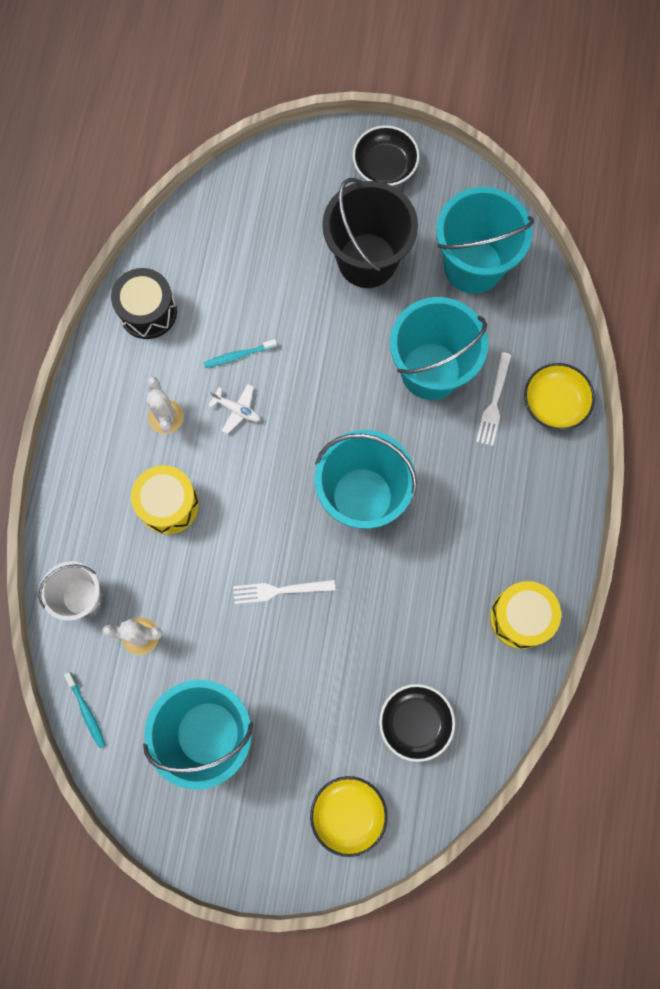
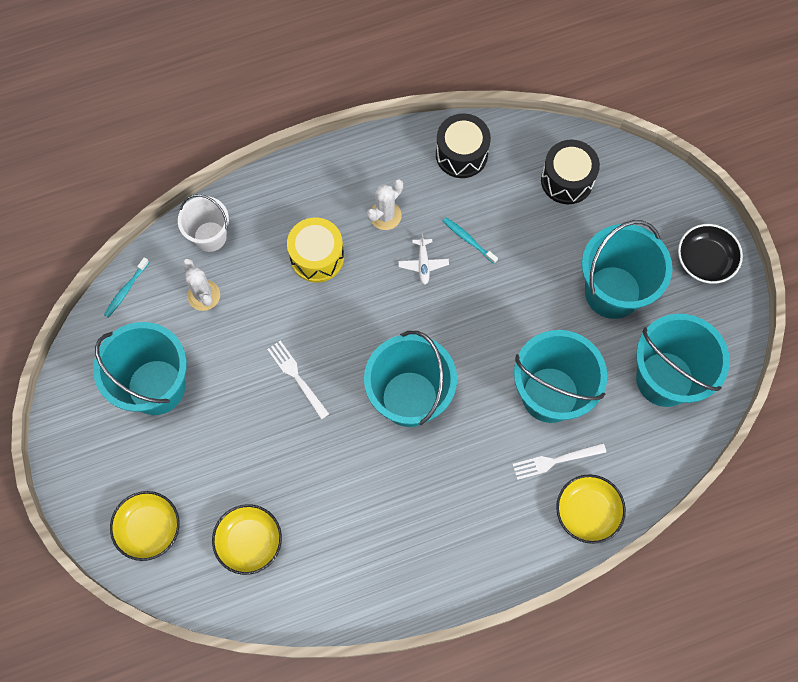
camera: 60 degrees right, 5 degrees down
(234, 234) = (567, 180): none -> black drum
(367, 260) = (612, 292): black bucket -> turquoise bucket
(415, 722) = (249, 541): black bowl -> yellow bowl
(521, 617) = (383, 582): yellow drum -> none

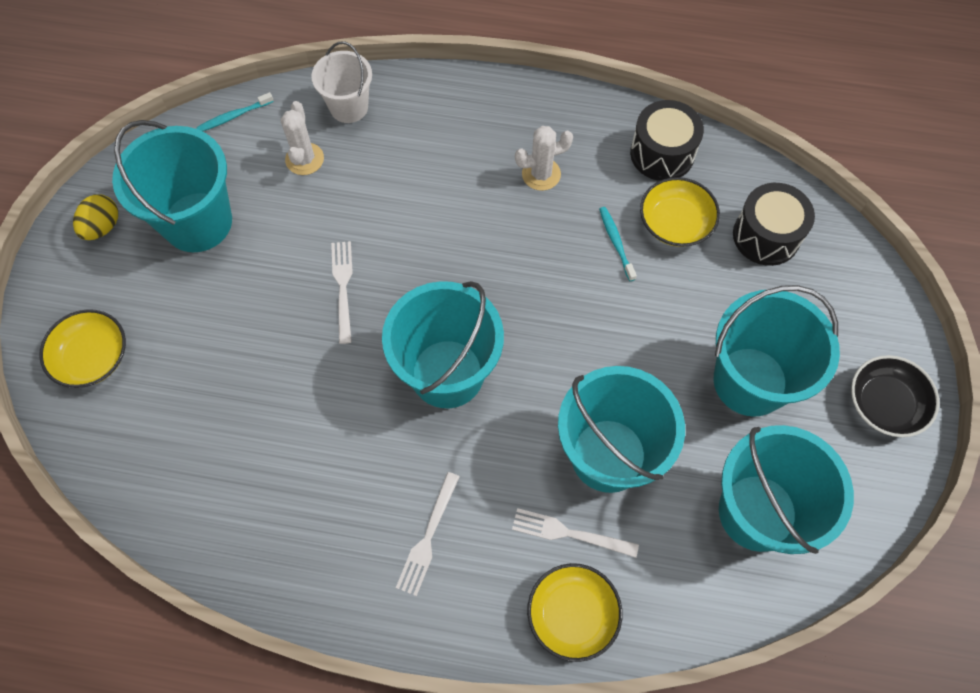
camera: 30 degrees right, 5 degrees down
(86, 430) = (102, 227): none -> yellow egg
(249, 541) = (180, 429): yellow bowl -> yellow bowl (675, 223)
(317, 257) = (443, 179): yellow drum -> none
(423, 264) = (551, 242): white plane -> none
(466, 517) = (428, 538): none -> white fork

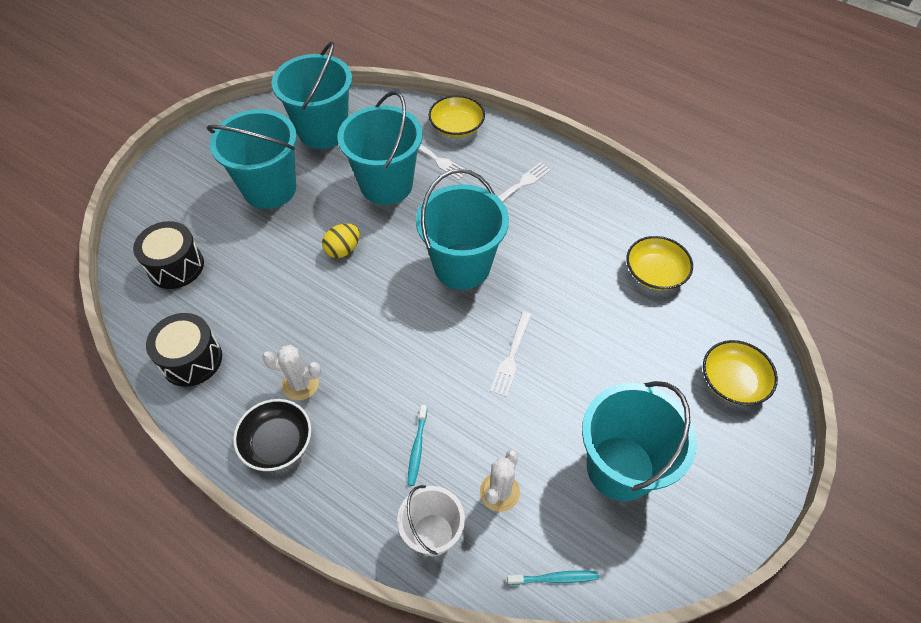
camera: 155 degrees left, 10 degrees down
(102, 227) = (713, 501): yellow egg -> yellow egg (343, 250)
(616, 242) = (284, 305): turquoise toothbrush -> turquoise toothbrush (417, 448)
(675, 223) = (229, 301): yellow bowl -> yellow bowl (655, 273)
(885, 403) = (203, 150): black bowl -> black bowl (277, 442)

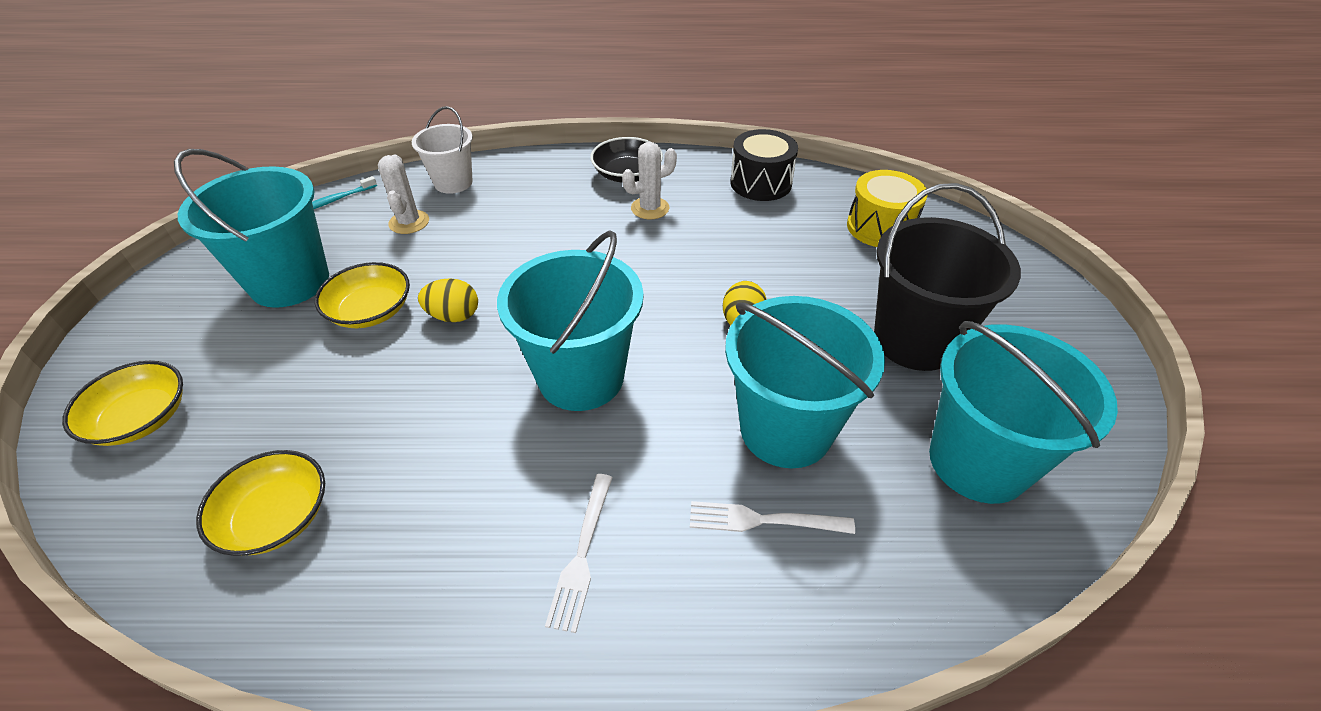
camera: 145 degrees right, 10 degrees down
(176, 266) = (880, 227): black drum -> yellow drum
(270, 189) = (915, 340): turquoise bucket -> black bucket
(417, 448) = (504, 216): turquoise toothbrush -> none
(456, 127) = (794, 620): yellow bowl -> yellow bowl (371, 311)
(511, 356) = (453, 316): white fork -> yellow egg

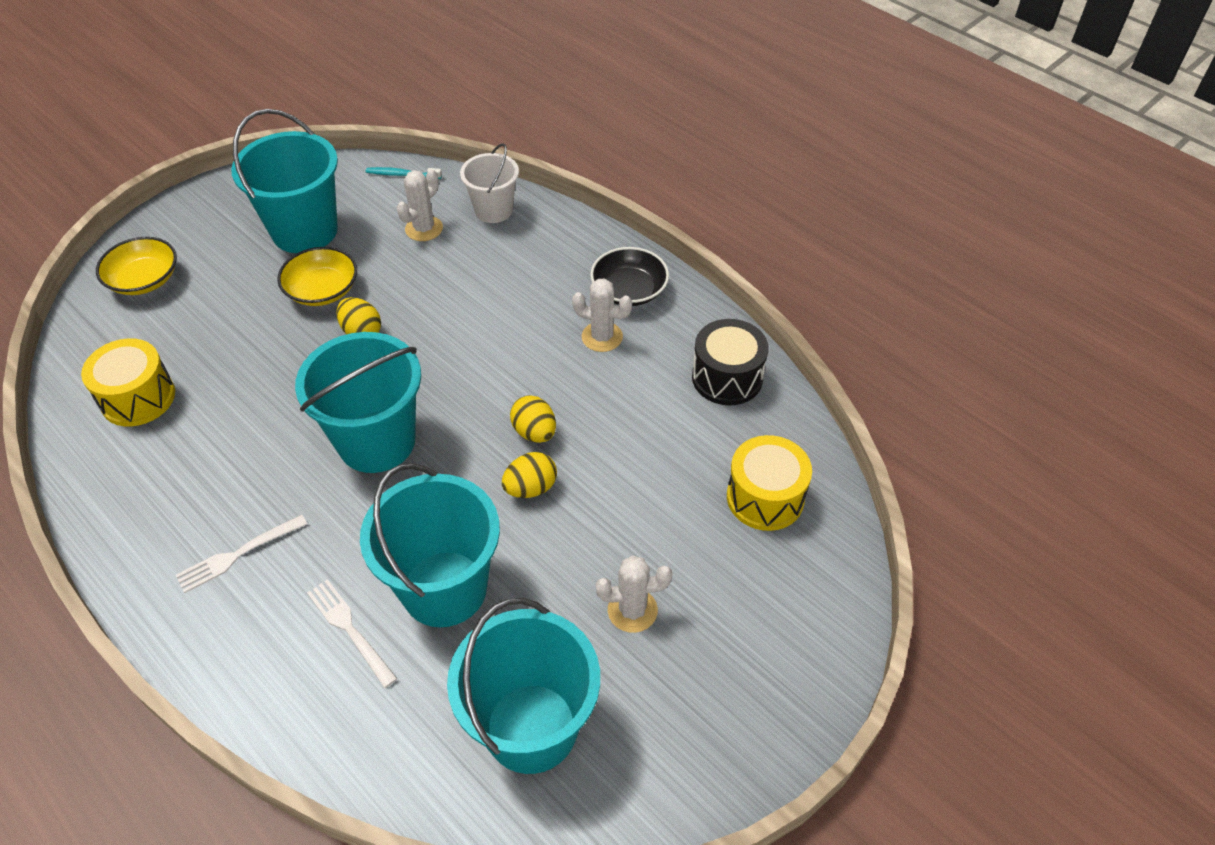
camera: 45 degrees right, 5 degrees up
(276, 517) = (138, 398): yellow bowl -> yellow drum
(692, 288) = (534, 432): none -> yellow egg
(915, 340) = (632, 610): black bucket -> white cactus

